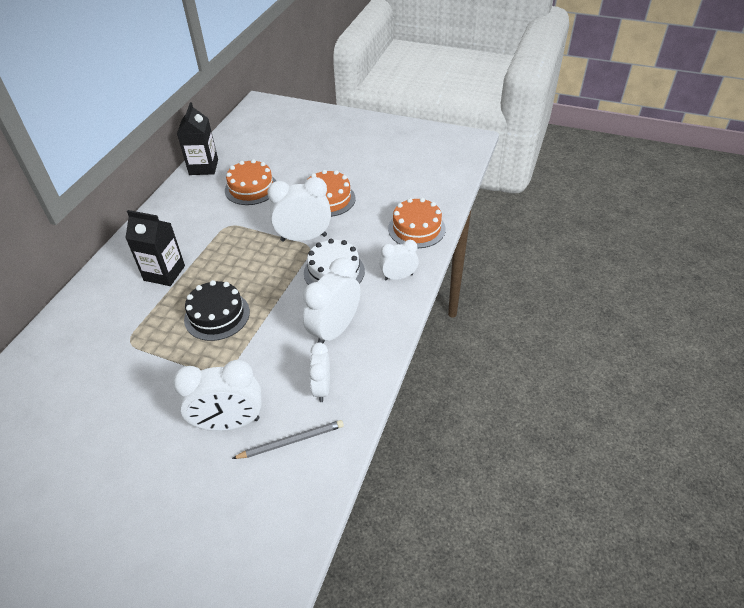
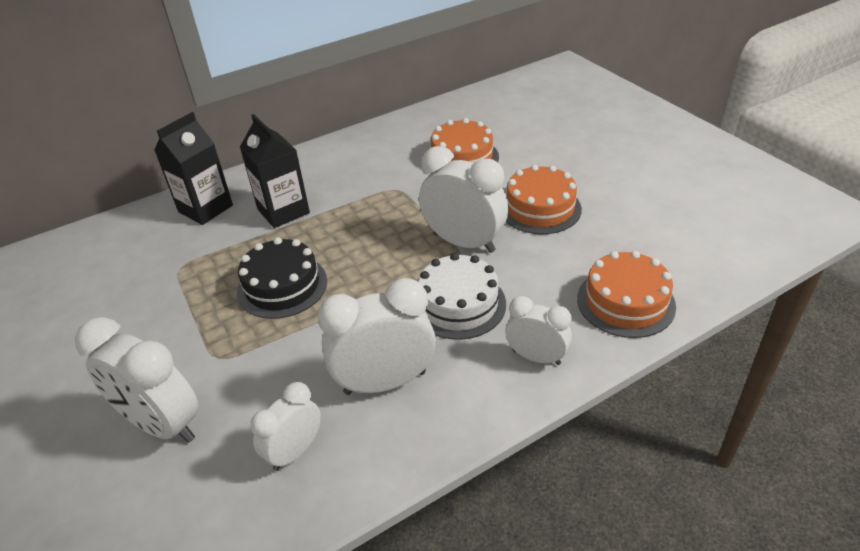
camera: 40 degrees right, 5 degrees down
(203, 167) = (435, 115): black carton -> black carton (205, 208)
(291, 441) = (193, 498): grey pencil -> none

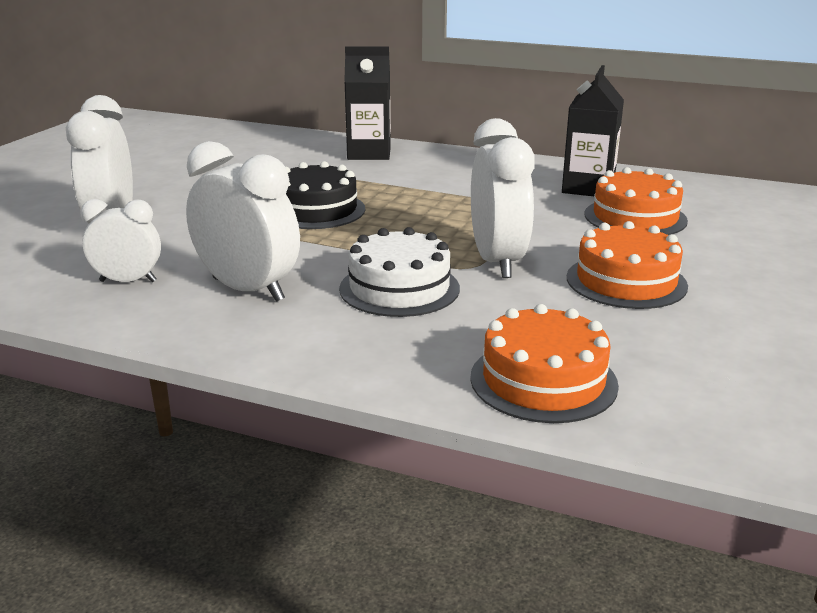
camera: 50 degrees right, 15 degrees down
(283, 211) = (412, 178): black carton -> black carton (588, 188)
(536, 357) = (374, 352): white clock -> none

